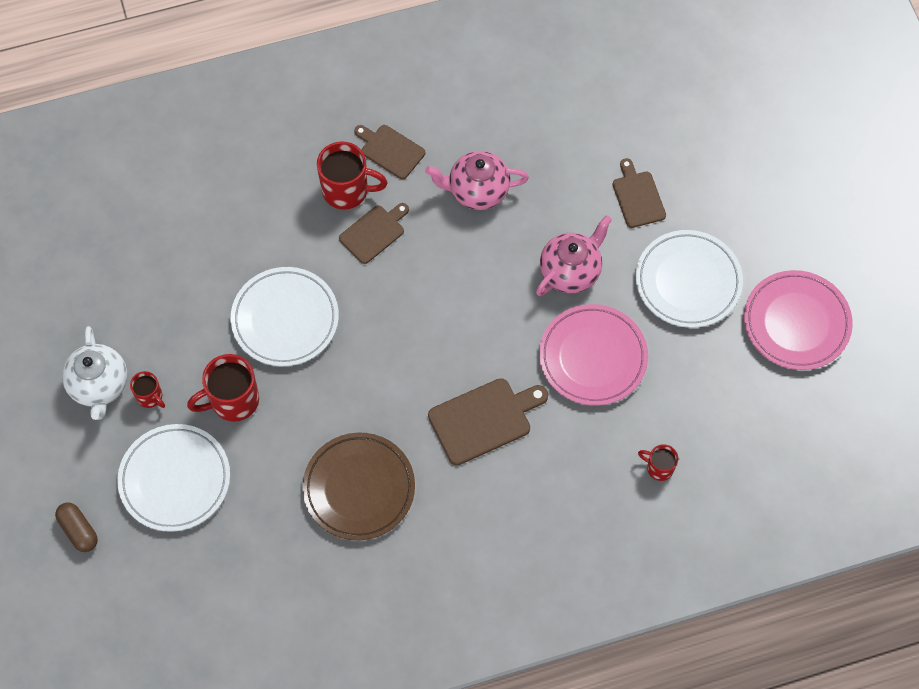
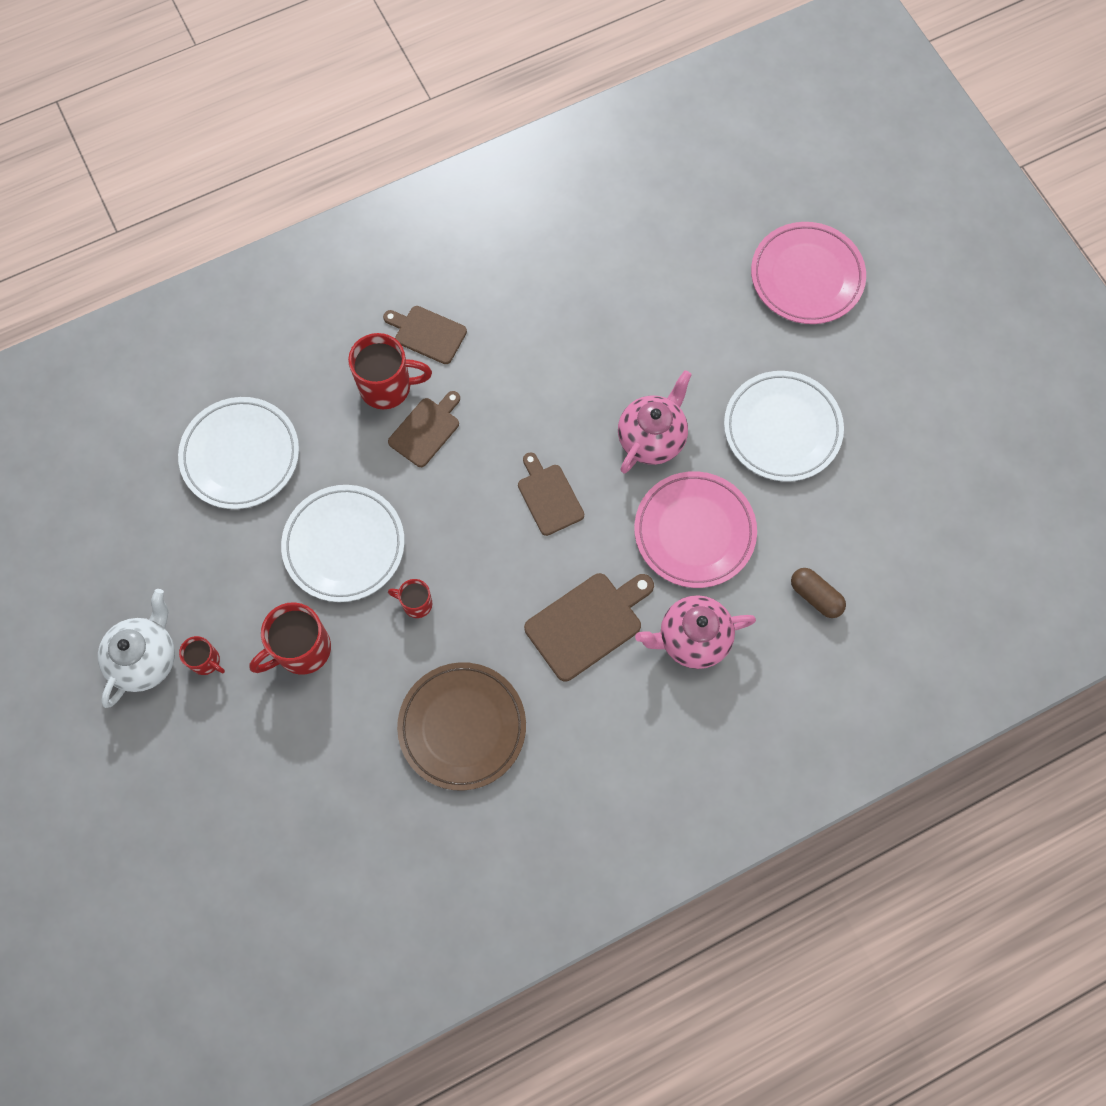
camera: 10 degrees left, 5 degrees up
(78, 530) = (150, 833): brown capsule -> brown capsule (815, 596)
(99, 386) = (146, 658): white teapot -> white teapot turned 135 degrees counterclockwise
(175, 479) = (251, 753): white plate -> white plate (240, 455)
(477, 191) = (532, 364): pink teapot -> pink teapot (692, 639)
(638, 197) = (709, 342): brown cutting board -> brown cutting board (549, 496)
(659, 468) = (791, 645): red mug -> red mug (416, 604)
(796, 323) = (908, 456): pink plate -> pink plate (806, 276)

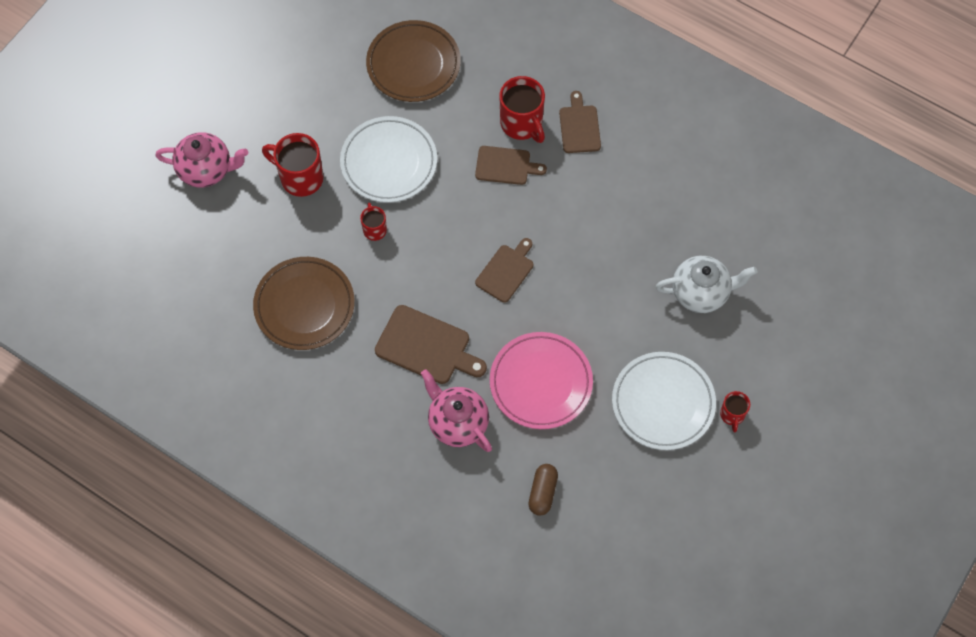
camera: 60 degrees right, 5 degrees down
(146, 658) = (240, 91): white teapot -> white teapot (701, 292)
(206, 661) = (259, 126): red mug -> red mug (732, 415)
(240, 455) = (413, 64): white plate -> brown plate
(652, 438) = (596, 316): pink teapot -> pink teapot (206, 170)
(806, 276) = (804, 357): pink plate -> none

